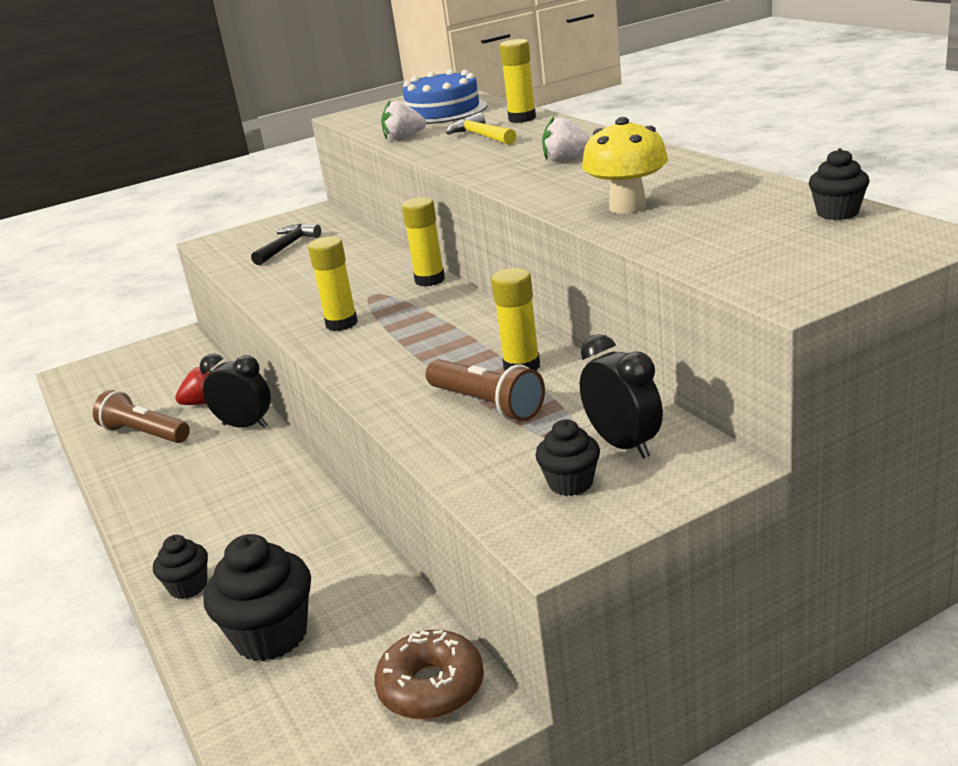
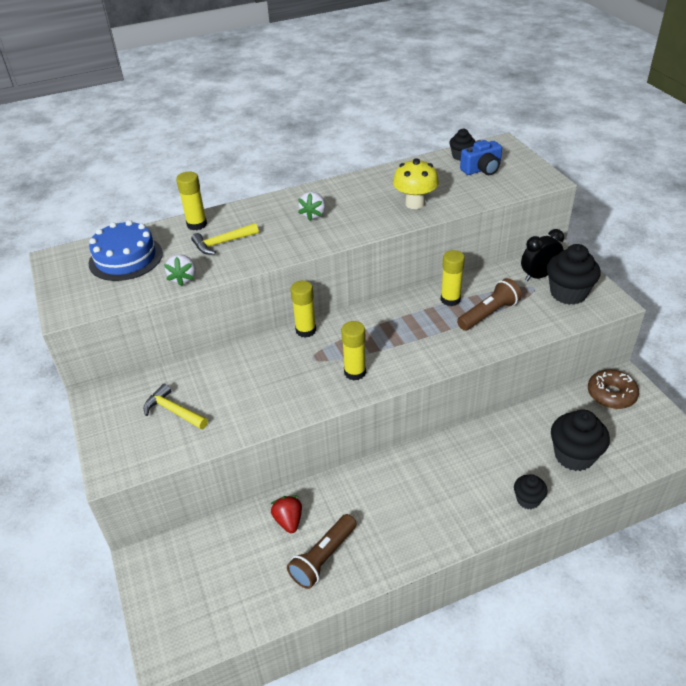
camera: 85 degrees left, 15 degrees up
(245, 426) = (339, 488): black clock -> none
(287, 246) = (173, 411): black hammer -> yellow hammer
(570, 483) = (568, 293): black cupcake -> black cupcake, size x1.79
(793, 235) = (482, 169): none -> blue camera

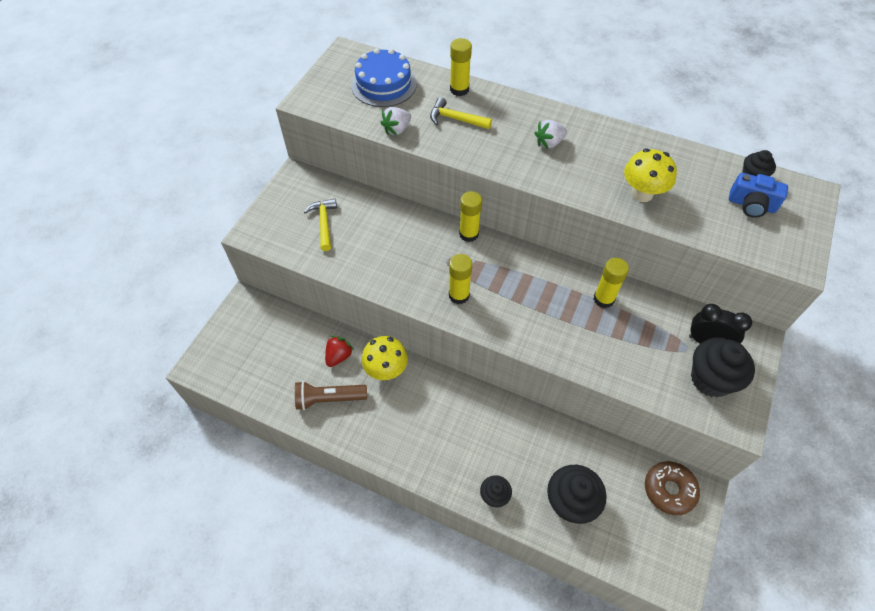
camera: 45 degrees right, 15 degrees up
(341, 495) = (386, 370): none -> yellow mushroom
(489, 314) = (617, 337): brown flashlight -> none

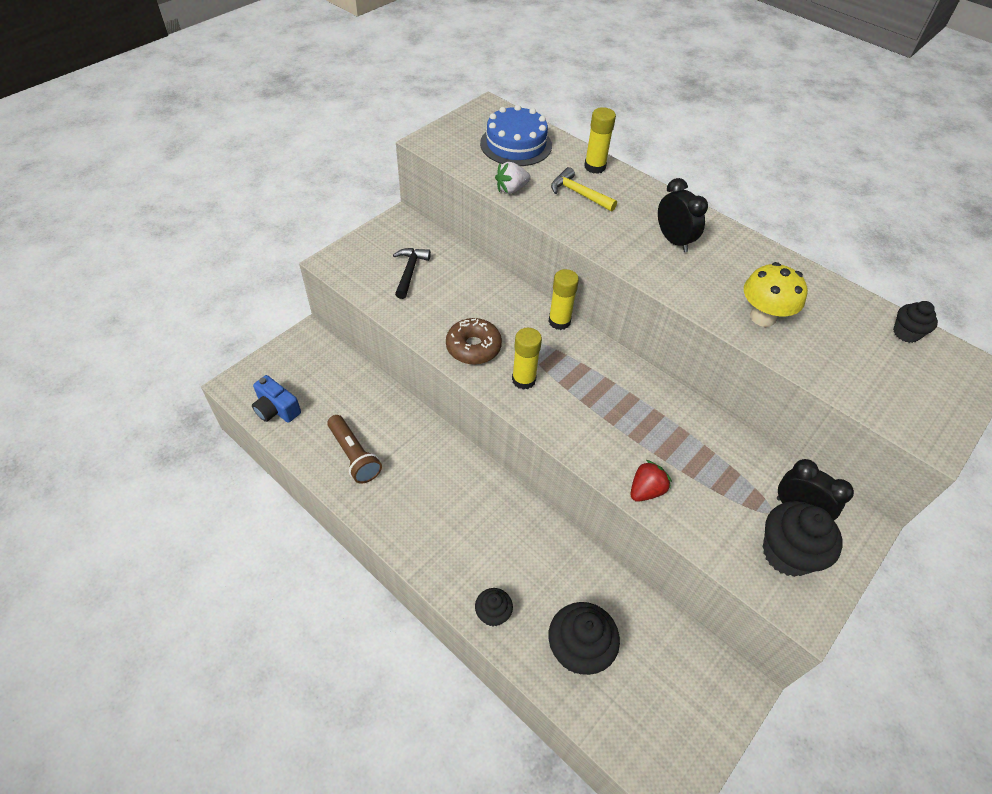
camera: 15 degrees right, 5 degrees down
(324, 223) = (410, 271): yellow hammer -> black hammer
(329, 399) = (354, 455): brown flashlight -> brown flashlight turned 135 degrees counterclockwise
(339, 356) = (382, 416): red strawberry -> red strawberry (646, 490)
(386, 370) = (426, 444): yellow mushroom -> none
(549, 143) = (673, 240): white strawberry -> black clock
(603, 299) = (687, 429): yellow glue stick -> none
(669, 490) = (703, 675): brown donut -> brown donut (473, 347)
(751, 205) = (894, 362): blue camera -> blue camera (276, 409)

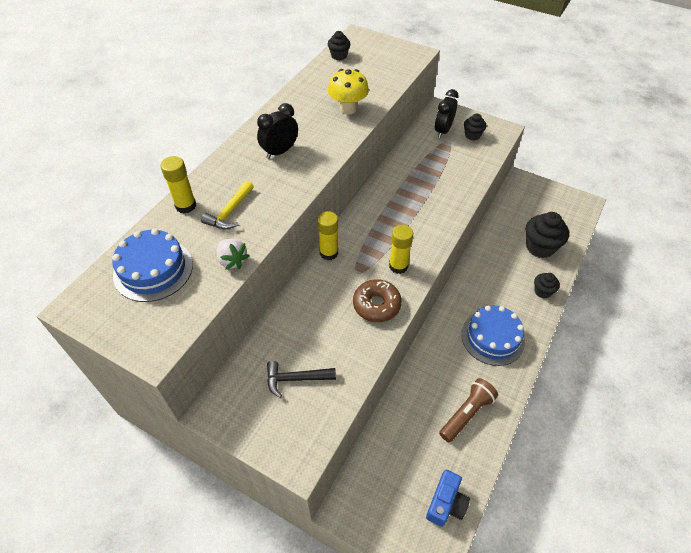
camera: 100 degrees left, 0 degrees up
(438, 517) = (492, 337): none -> blue cake
(646, 490) = (462, 192): red strawberry -> none
(787, 553) = (472, 135): black cupcake -> black cupcake, size x0.56

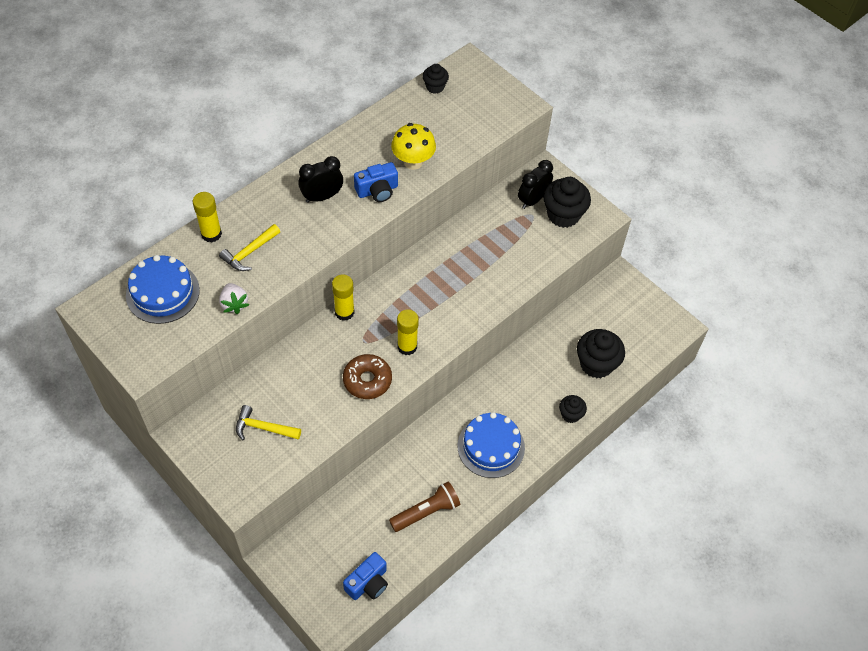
camera: 15 degrees right, 5 degrees up
(295, 379) = (263, 428): black hammer -> yellow hammer
(327, 136) = (377, 190): none -> blue camera
(472, 135) = (563, 215): black cupcake -> black cupcake, size x1.79

